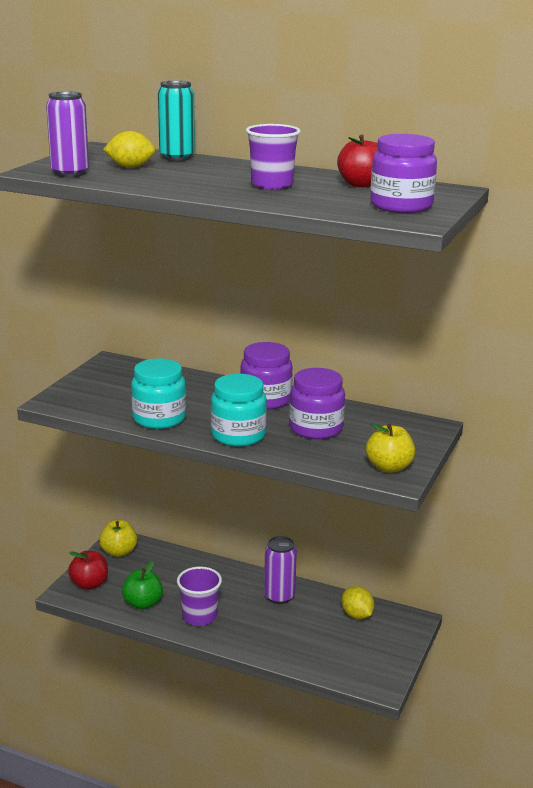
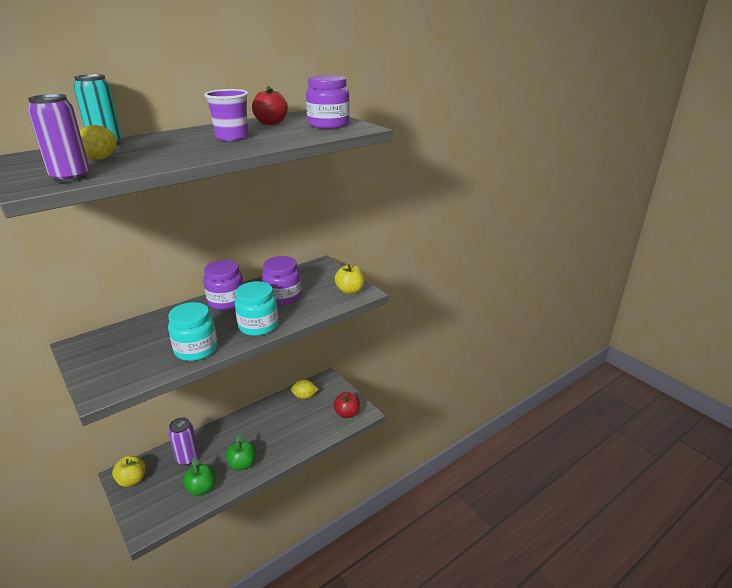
camera: 60 degrees left, 5 degrees up
(89, 584) = (149, 511): red apple -> red apple (347, 413)
(199, 616) = (242, 464): purple cup -> green apple
(279, 596) = (260, 420): purple can -> purple can (187, 458)

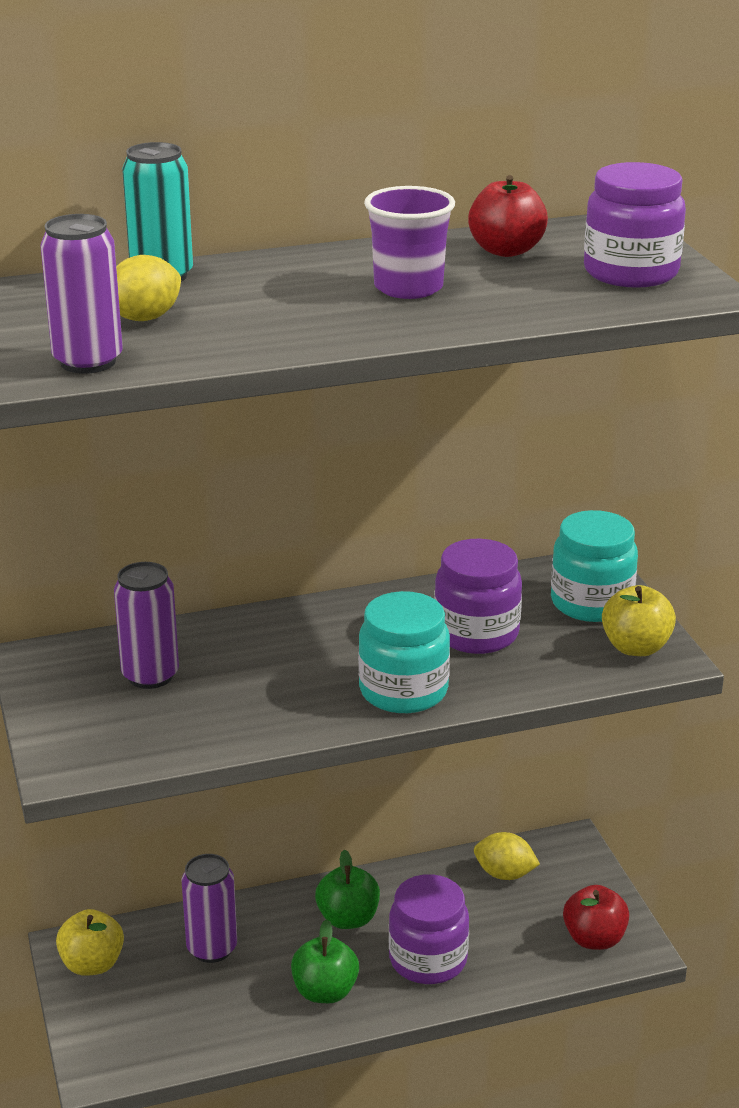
camera: 20 degrees right, 0 degrees up
(136, 342) = (150, 675): none -> purple can
(196, 349) = (262, 717): turquoise jar -> turquoise jar (591, 603)
(201, 488) = (227, 1019): green apple -> green apple (348, 918)
(226, 301) = (351, 620): purple jar -> purple jar (428, 959)

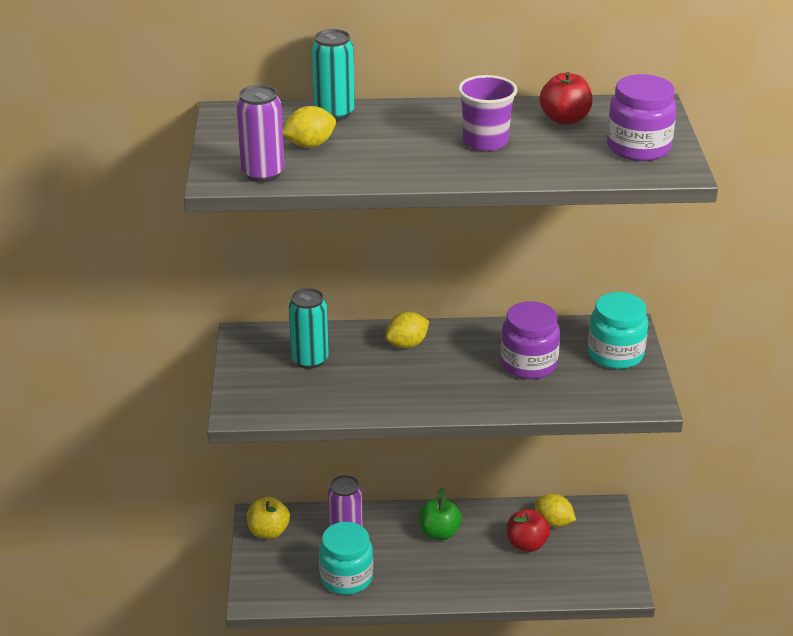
camera: 15 degrees right, 5 degrees up
(150, 675) = (310, 359): purple can -> turquoise can
(289, 633) = (407, 344): none -> yellow lemon
(325, 991) = (409, 577): green apple -> none
(403, 691) = (465, 396): turquoise jar -> turquoise jar (346, 578)
(428, 959) = (482, 569): purple jar -> none
(594, 939) = (598, 577): red apple -> red apple (526, 544)
(636, 647) = (631, 391): yellow apple -> none

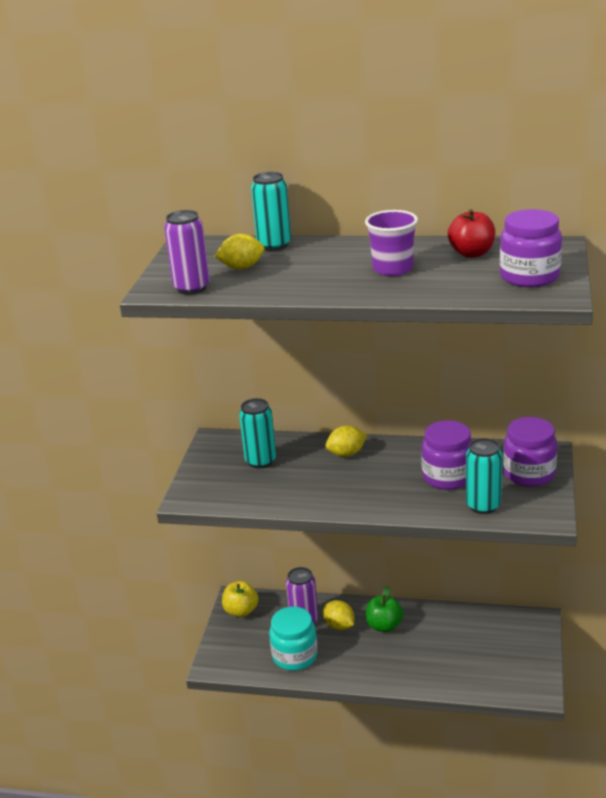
camera: 15 degrees right, 5 degrees down
(526, 544) = (458, 643): red apple -> none
(553, 522) = (487, 626): yellow lemon -> yellow lemon (339, 625)
(577, 395) = (483, 505): none -> turquoise can
(615, 354) = (529, 474): turquoise jar -> purple jar

